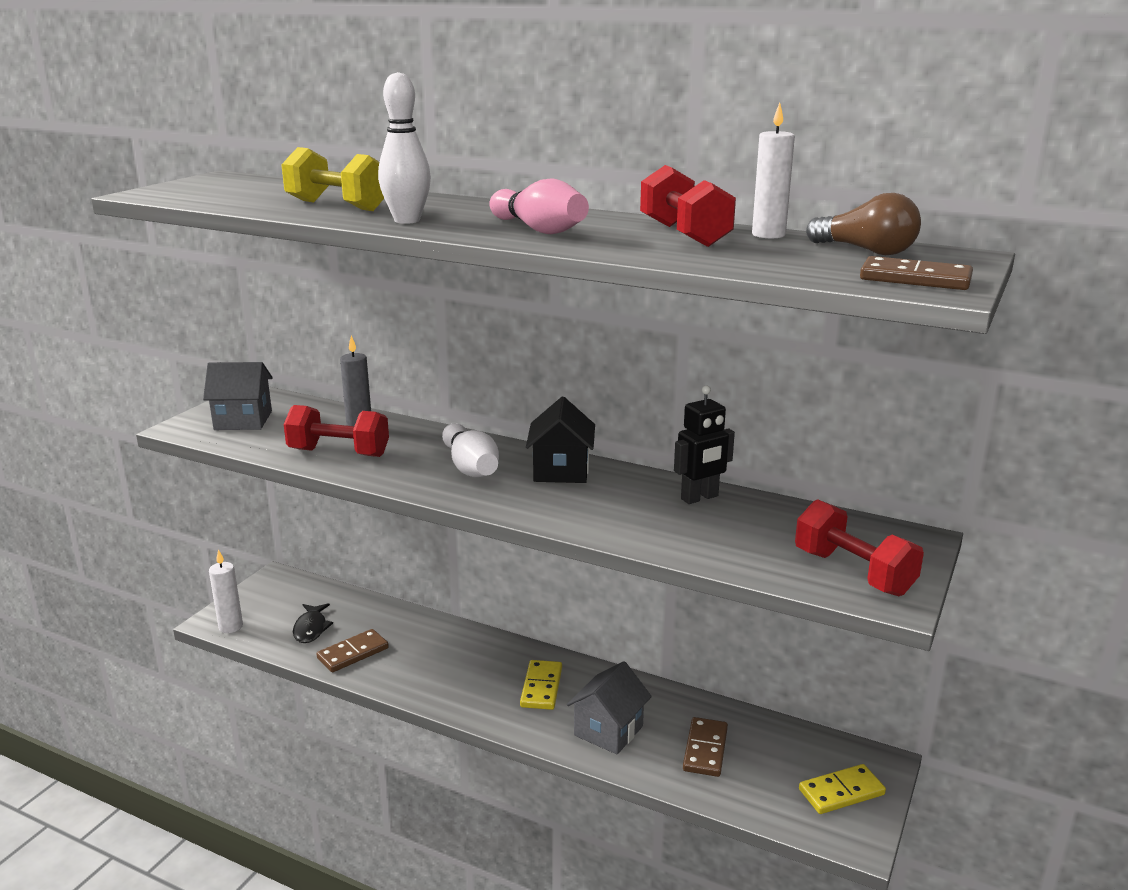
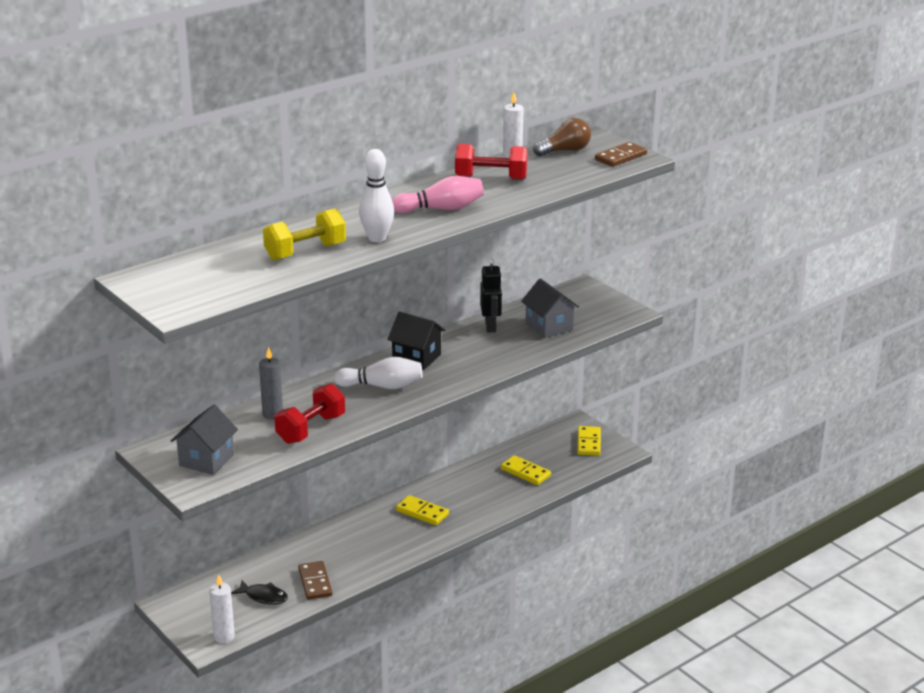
camera: 65 degrees left, 5 degrees up
(608, 731) = (484, 500): grey house -> grey house (549, 326)
(705, 749) = (525, 472): brown domino -> yellow domino
(853, 573) = (601, 313): red dumbbell -> none

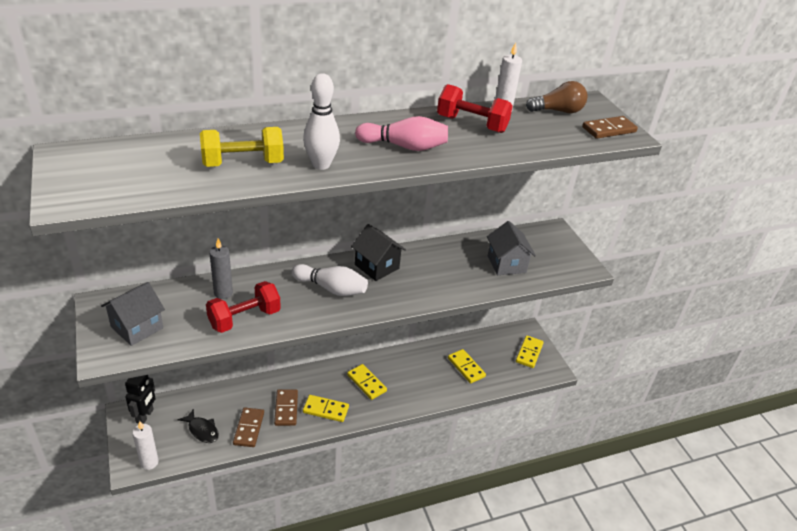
camera: 15 degrees right, 10 degrees up
(345, 556) = (286, 409): none -> brown domino
(390, 546) = (325, 410): none -> yellow domino
(490, 326) = (456, 250): black robot -> black robot (145, 416)

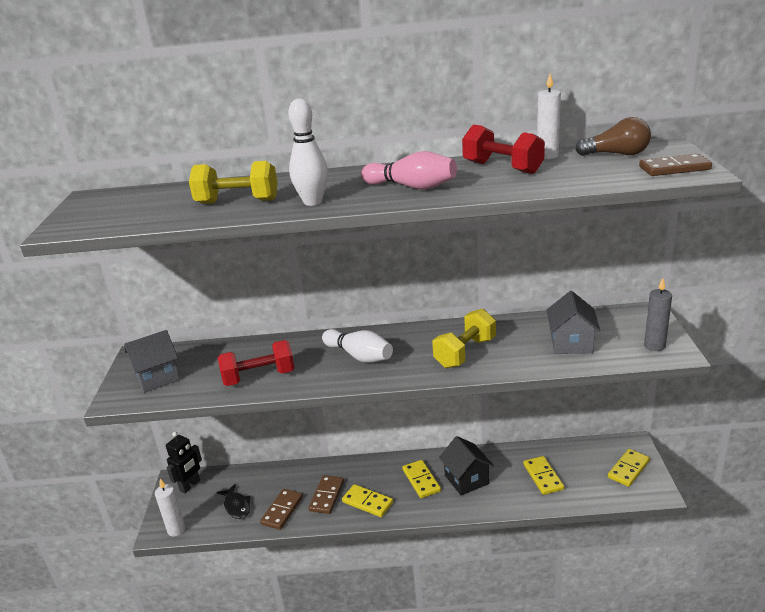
camera: 25 degrees right, 10 degrees down
(223, 293) = (250, 353): grey candle -> grey candle (654, 346)
(377, 266) = (417, 338): black house -> black house (466, 479)
(424, 279) = (465, 353): none -> yellow dumbbell

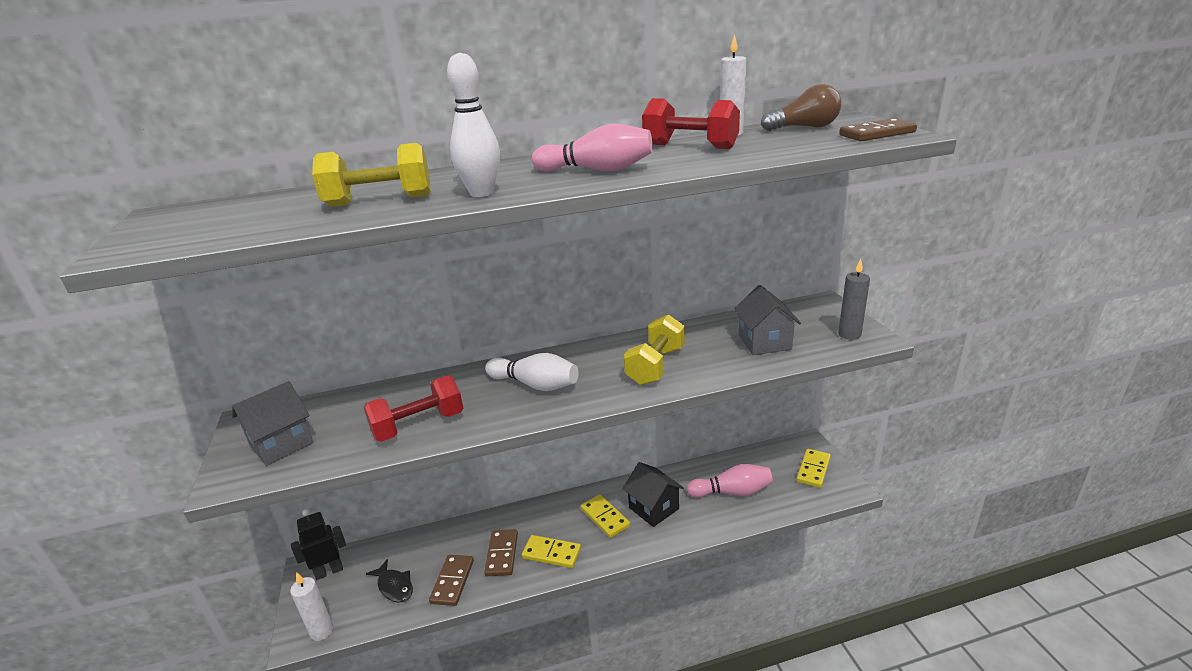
camera: 15 degrees left, 0 degrees up
(190, 485) = (329, 571): black robot -> black robot turned 135 degrees counterclockwise
(543, 477) = (732, 492): yellow domino -> pink bowling pin

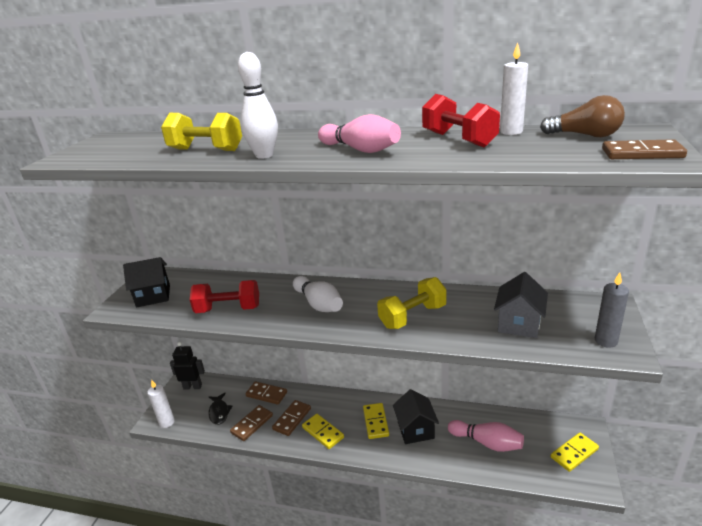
camera: 30 degrees right, 0 degrees up
(281, 444) = (153, 296): grey house -> black house
(446, 539) = (266, 394): none -> brown domino

